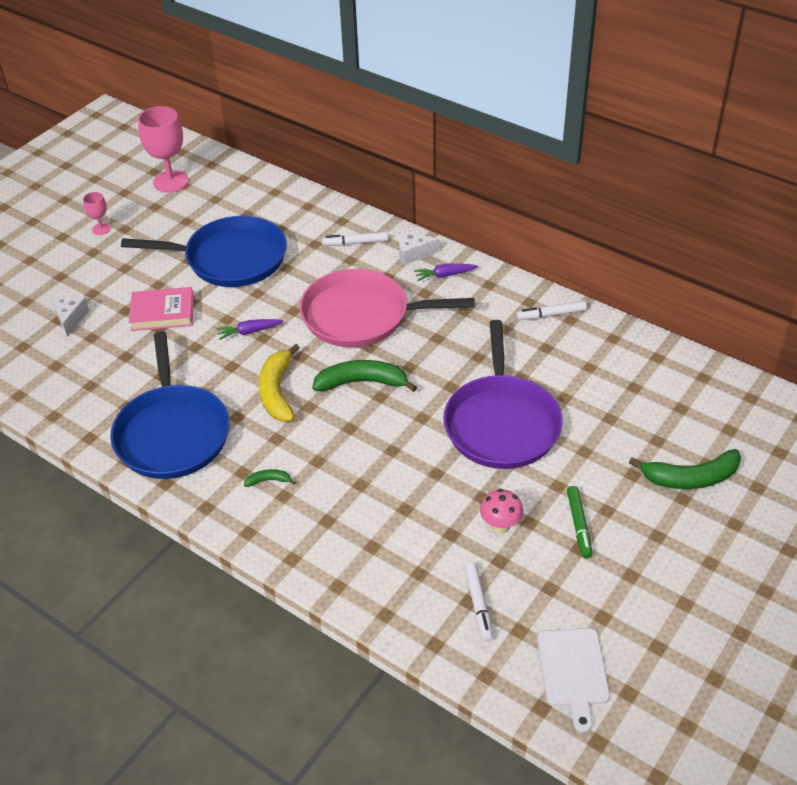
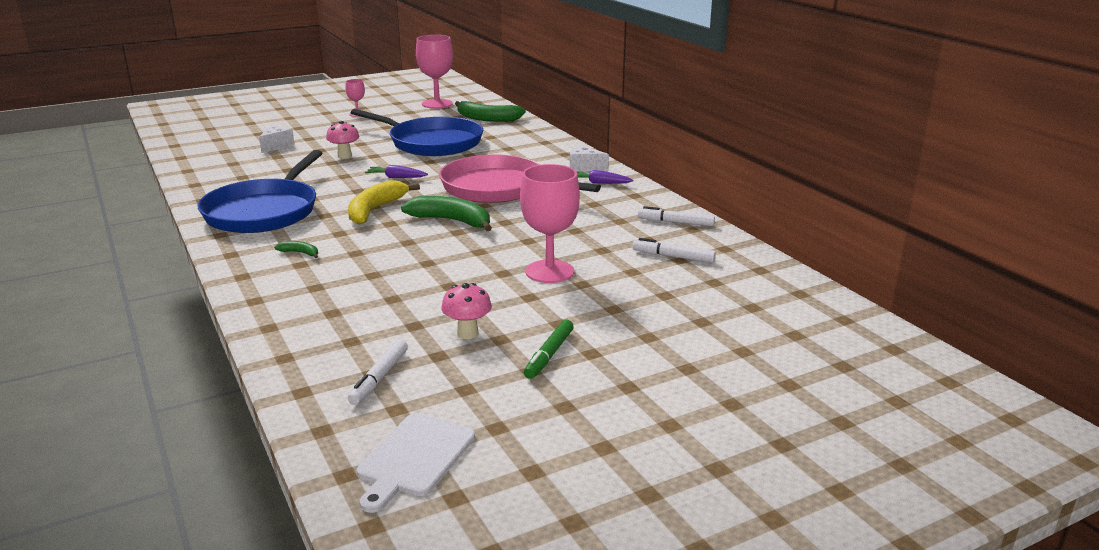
camera: 25 degrees right, 20 degrees down
(162, 313) = (344, 156): pink book -> pink mushroom
(355, 243) = (542, 154): white marker -> white marker (673, 256)
(501, 423) = (549, 271): purple pan -> pink goblet
(690, 478) = (713, 356): green banana -> green banana (487, 118)

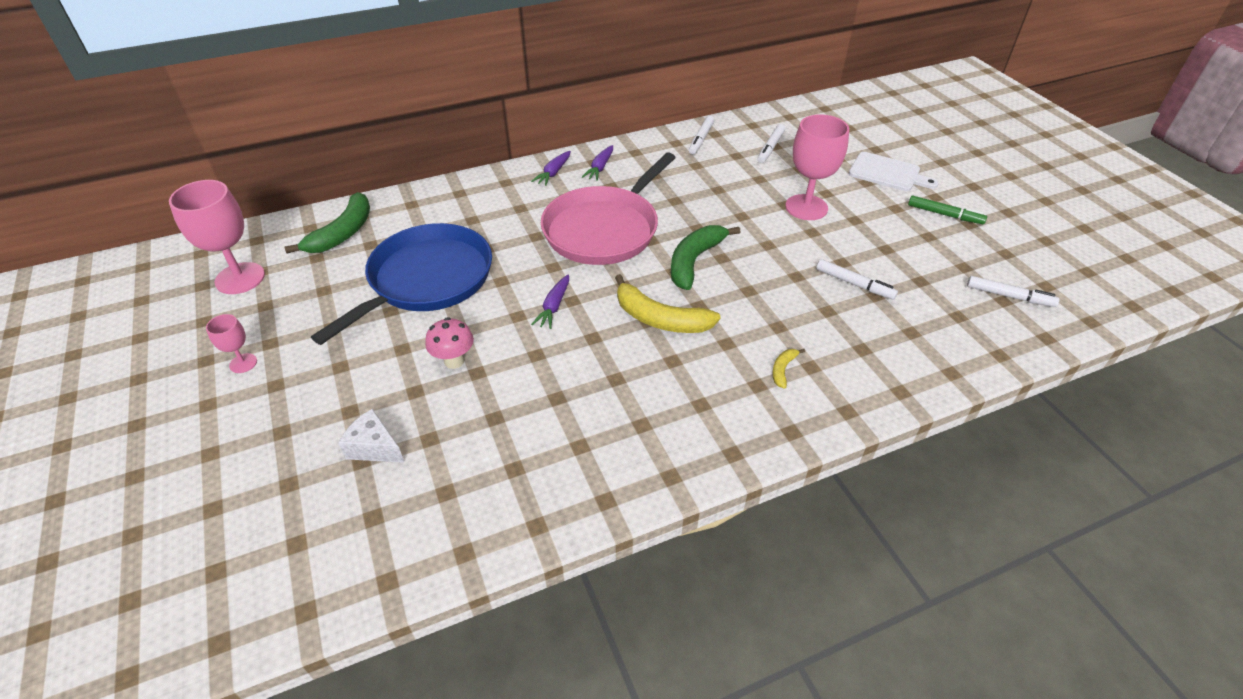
camera: 85 degrees left, 20 degrees up
(264, 211) = (657, 420): blue pan -> none
(300, 253) = (783, 370): green banana -> yellow banana
(412, 289) = (854, 284): none -> white marker
(414, 458) = (1099, 275): white cutting board -> white cutting board (887, 173)
(467, 333) = (925, 252): pink mushroom -> none
(584, 167) = (553, 173): white cheese -> purple carrot

